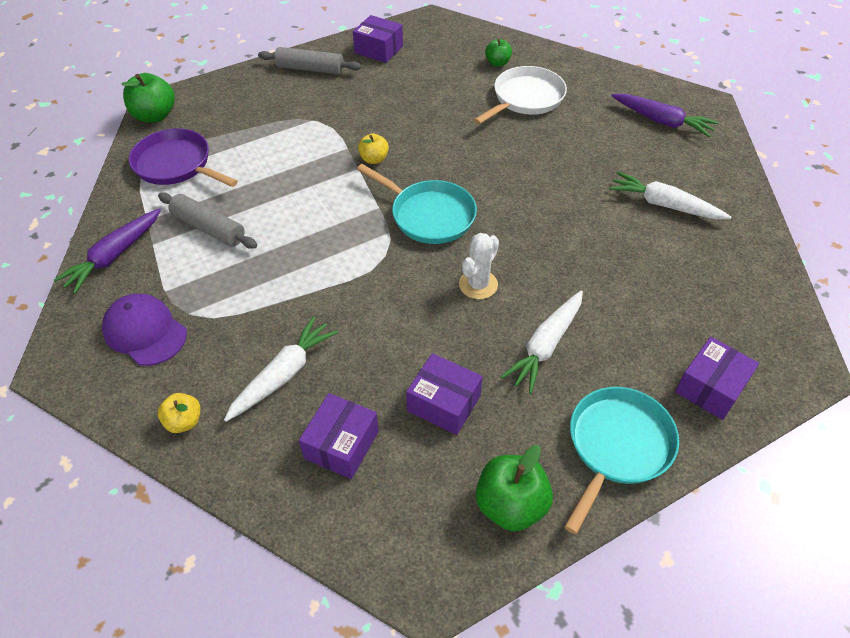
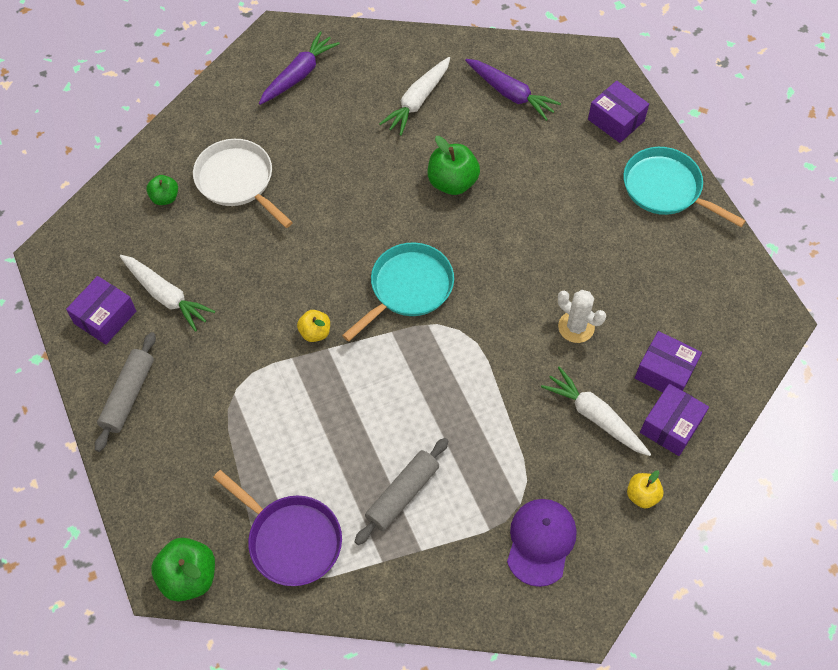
camera: 85 degrees left, 10 degrees up
(114, 256) = (435, 588): purple carrot -> purple carrot (510, 94)
(145, 332) = (540, 542): purple cap -> purple cap turned 150 degrees clockwise
(176, 165) = (291, 540): purple pan -> purple pan turned 90 degrees counterclockwise
(444, 403) = (627, 296): purple box -> purple box (671, 426)
(478, 284) = (502, 257): white cactus -> white cactus (576, 327)
(510, 505) = (714, 262): green apple -> green apple (452, 182)
(545, 346) = (572, 218): white carrot -> white carrot (166, 296)

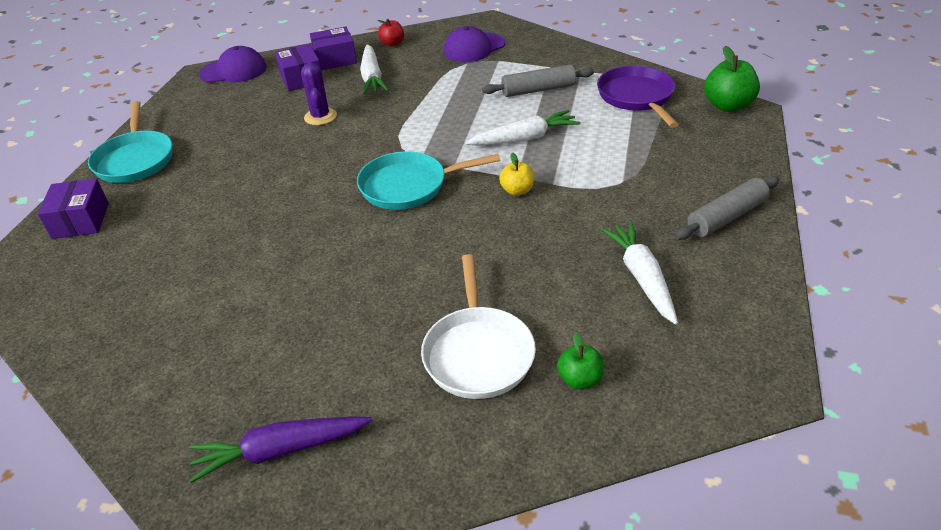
camera: 140 degrees left, 20 degrees down
(105, 317) = (722, 288): purple box -> none
(417, 101) = (202, 334): white carrot -> white carrot (524, 138)
(452, 182) = (274, 242): green apple -> none
(510, 94) = (115, 290): purple carrot -> none
(576, 327) = (320, 117): white cactus -> purple cactus
(642, 495) = (392, 44): yellow apple -> red apple
(751, 343) = (233, 71): none -> purple cap

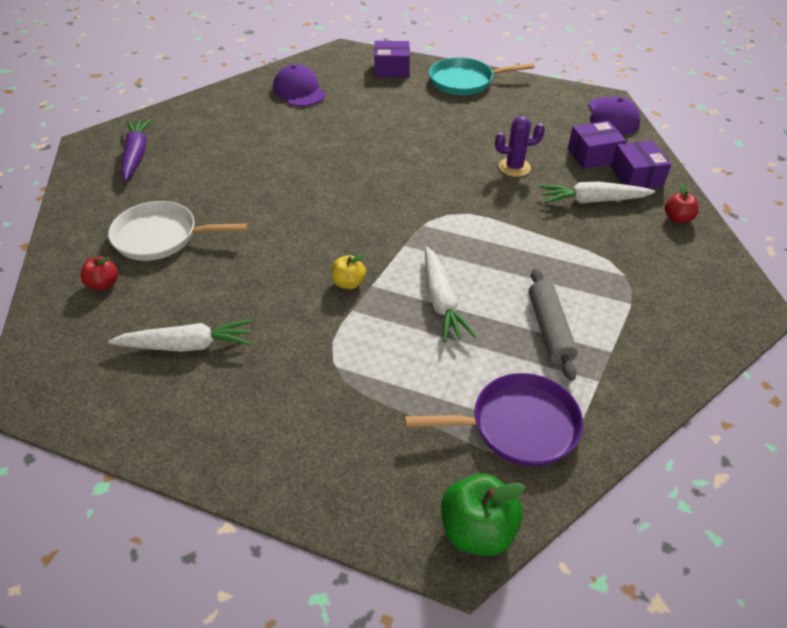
camera: 95 degrees right, 5 degrees up
(408, 186) = (381, 215): turquoise pan -> none
(474, 48) = (668, 285): purple cap -> purple cap (299, 91)
(580, 379) = (104, 284): green apple -> red apple
(726, 217) = (239, 440): grey rolling pin -> none

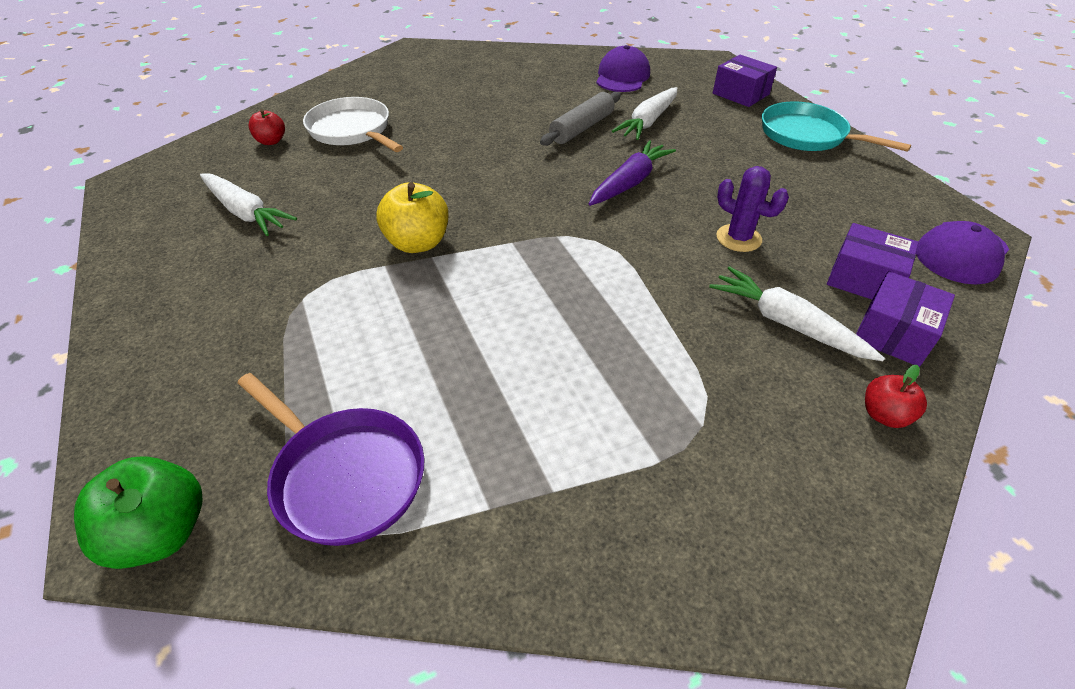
camera: 45 degrees right, 0 degrees up
(136, 155) = (427, 69): purple carrot -> purple carrot (629, 182)
(348, 283) = (417, 243): yellow apple -> yellow apple, size x1.69
(441, 301) = (465, 311): white carrot -> white carrot (648, 122)
(550, 329) = (524, 414): grey rolling pin -> grey rolling pin (582, 128)

